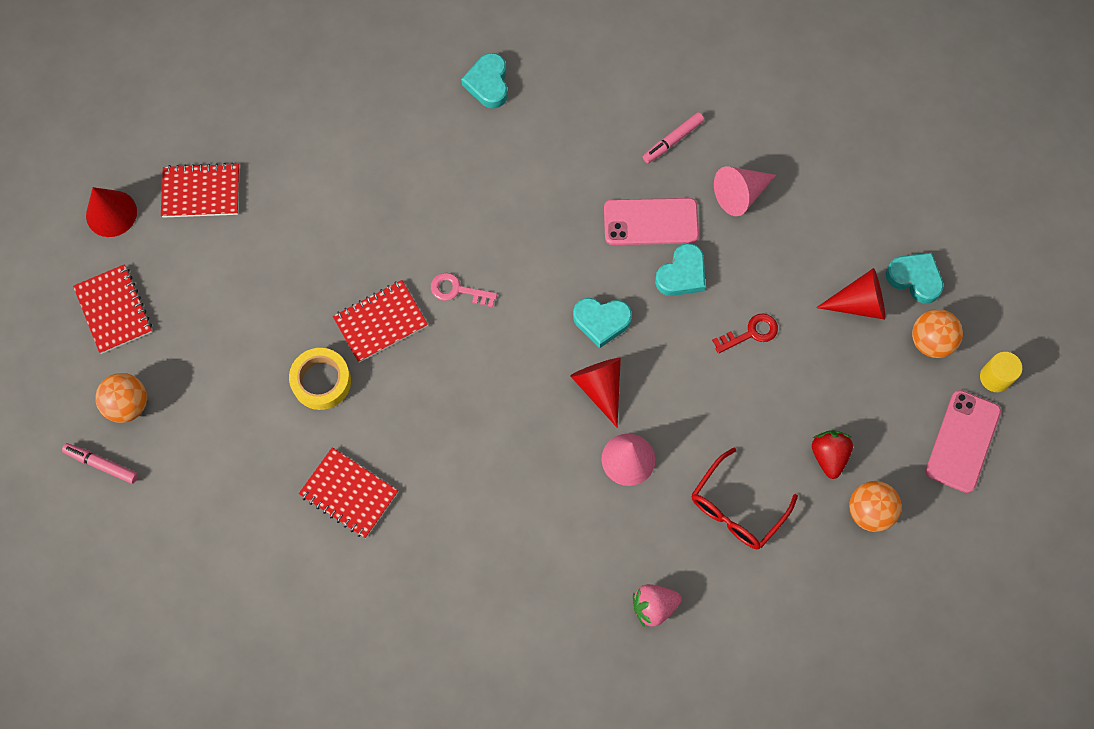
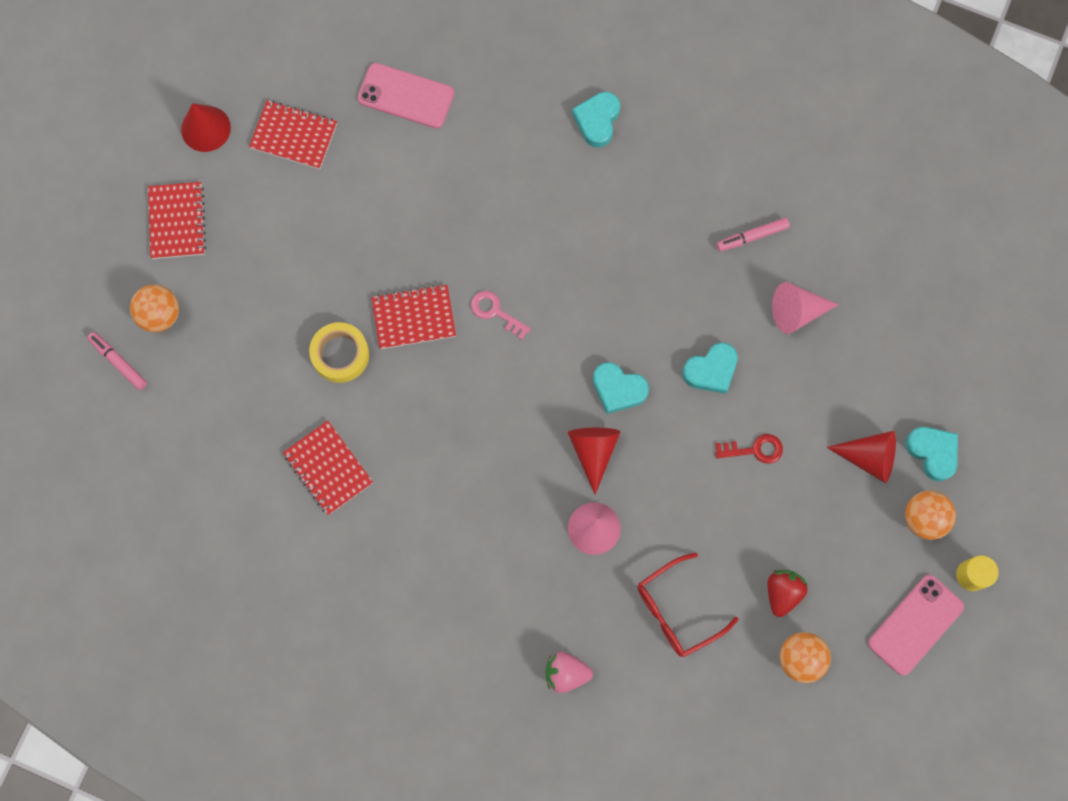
camera: 20 degrees right, 5 degrees up
(651, 222) = (701, 309): pink phone -> pink phone (406, 96)

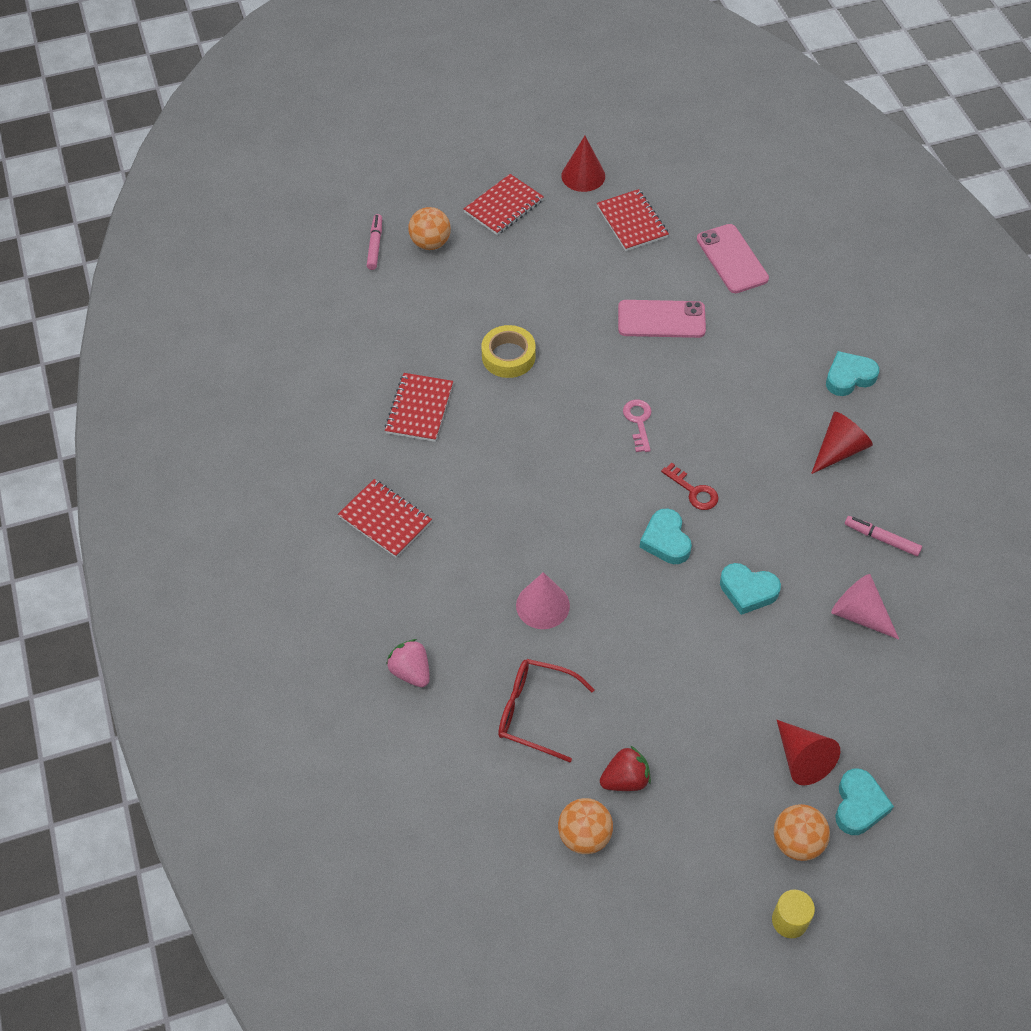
camera: 50 degrees right, 20 degrees down
(414, 317) = (581, 378): red notebook -> red notebook (385, 519)
(593, 451) = (601, 560): red cone -> red cone (839, 450)
(754, 449) = (719, 669): red key -> red key (694, 491)
(915, 625) = (701, 907): pink phone -> pink phone (661, 319)

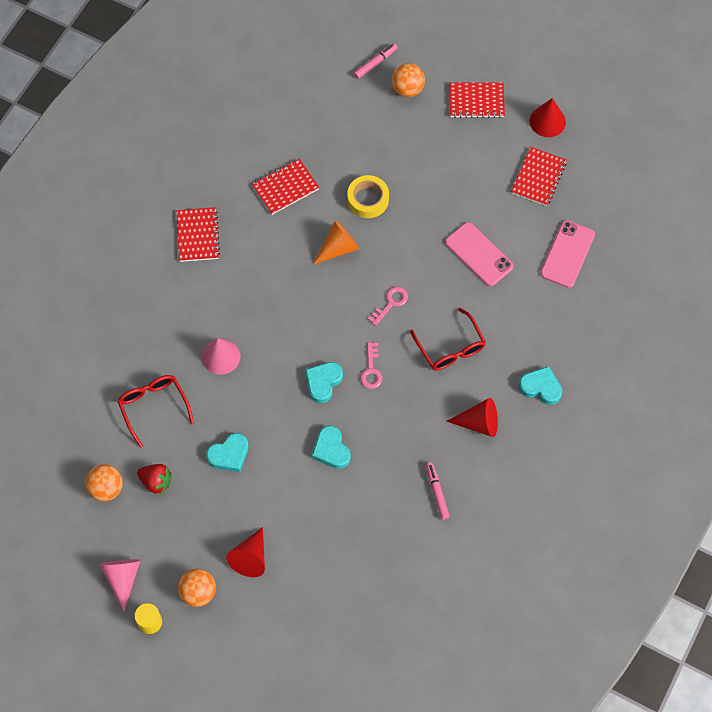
camera: 45 degrees right, 10 degrees up
(411, 672) = (120, 329): pink strawberry -> none
(533, 417) = (338, 248): none -> orange cone
(694, 491) = (371, 370): red key -> pink key
(736, 412) = (450, 348): none -> red glasses
(859, 614) = (372, 518): pink cone -> pink cone (122, 578)
(859, 805) = (249, 606): turquoise heart -> turquoise heart (229, 455)

